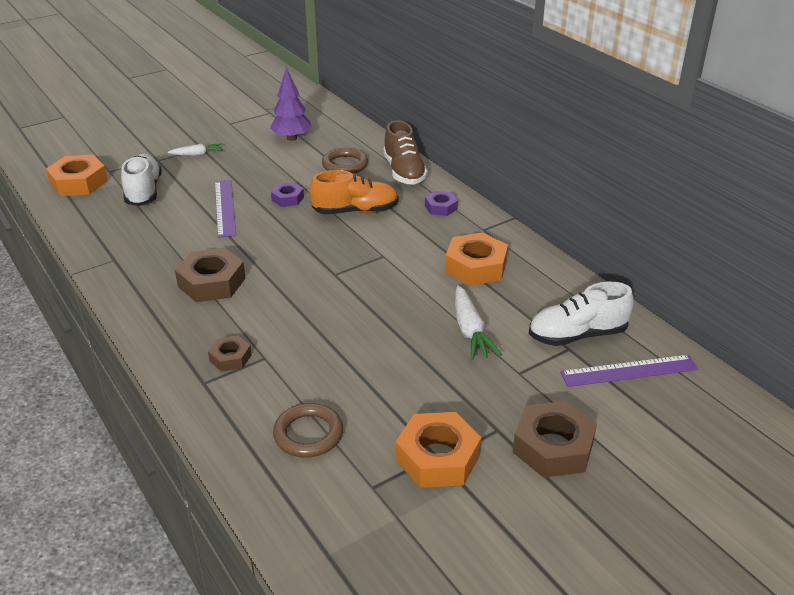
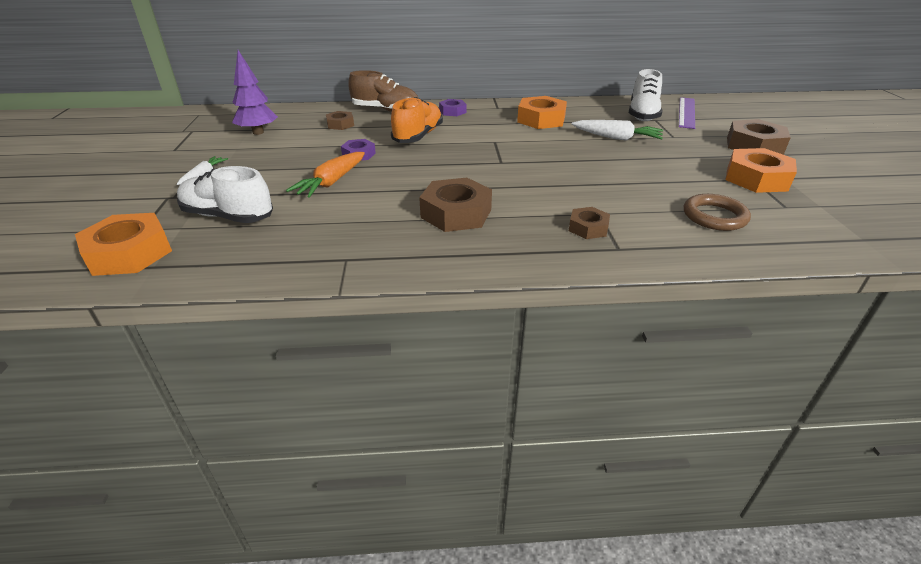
camera: 60 degrees left, 0 degrees up
(225, 208) = (331, 182): purple ruler -> orange carrot
(345, 165) = (340, 124): brown ring -> brown nut

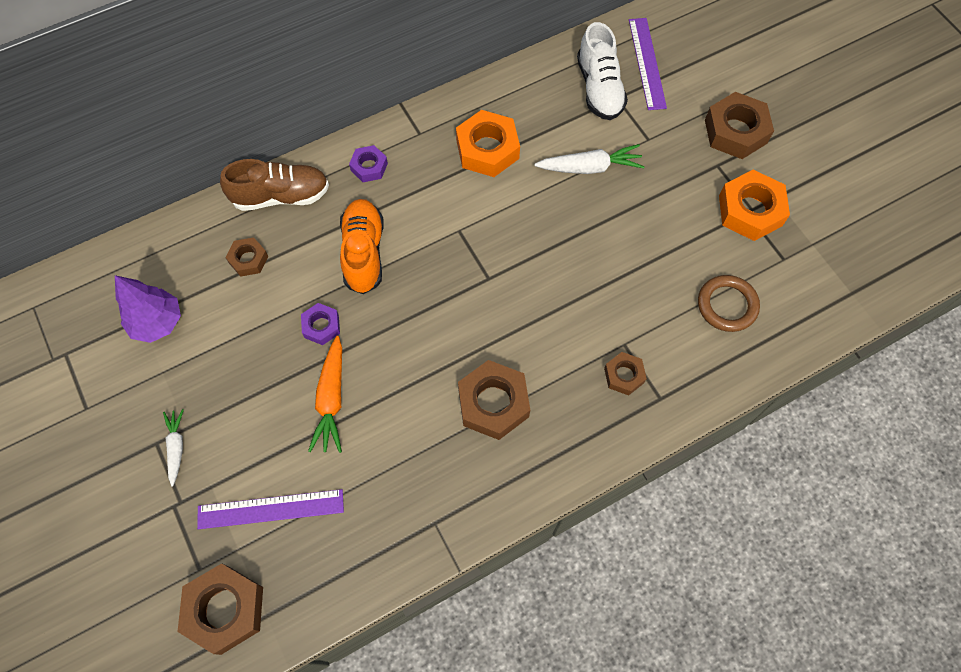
camera: 25 degrees left, 30 degrees up
(129, 253) = (225, 609): orange nut -> brown nut
(228, 216) = (270, 509): white shoe -> purple ruler

